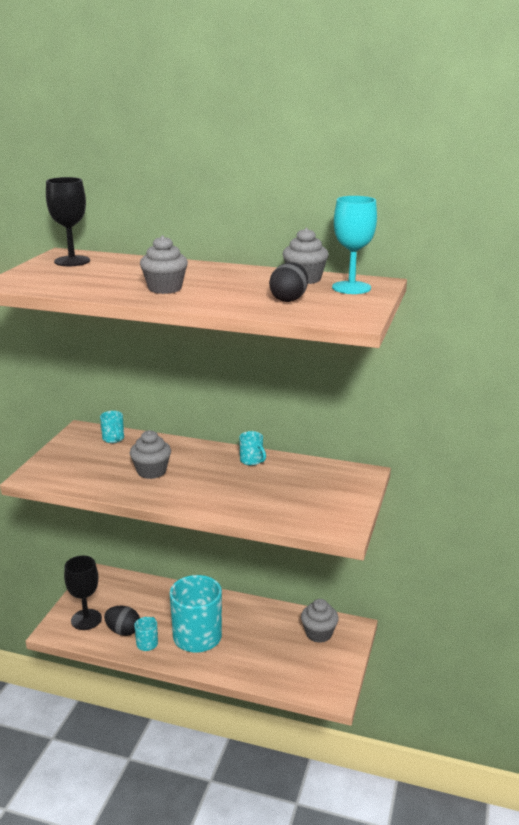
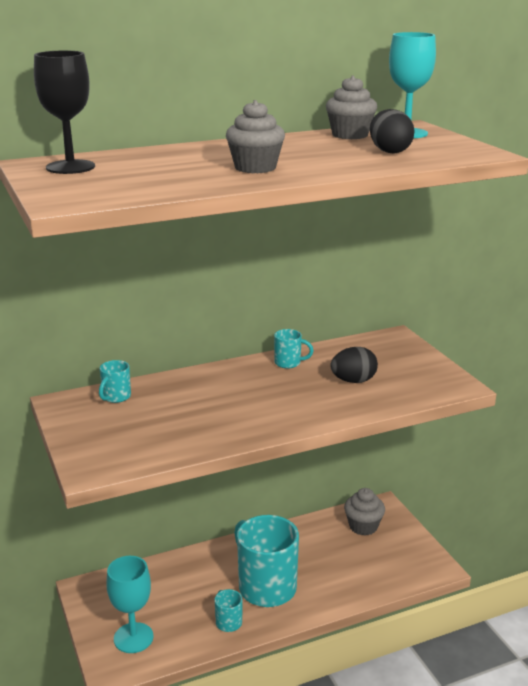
camera: 40 degrees left, 0 degrees up
(86, 619) = (133, 638): black goblet -> turquoise goblet
(113, 439) = (116, 397): turquoise mug -> turquoise mug turned 90 degrees clockwise
(123, 631) = (188, 625): black egg -> black egg (353, 381)
(151, 471) = (213, 410): grey cupcake -> none

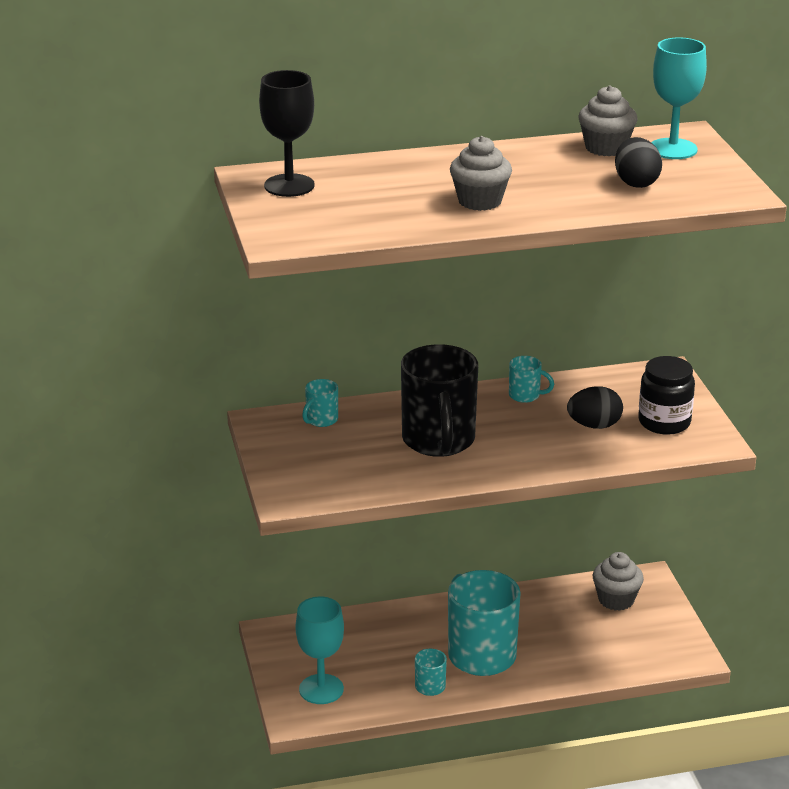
camera: 10 degrees right, 5 degrees up
(224, 405) = (438, 441): none -> black mug
(410, 373) = (664, 422): none -> black jar

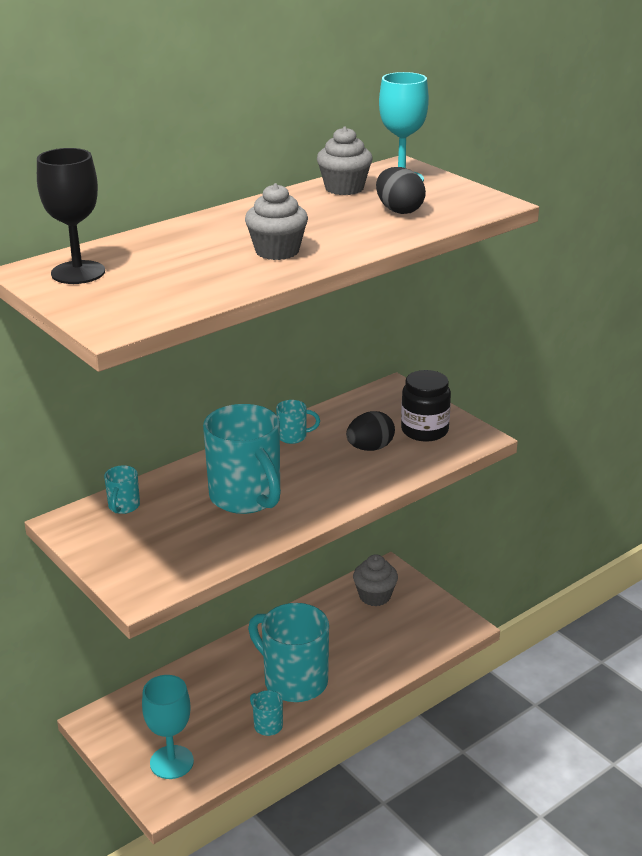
camera: 25 degrees left, 0 degrees up
(438, 441) = (246, 498): black mug -> turquoise mug

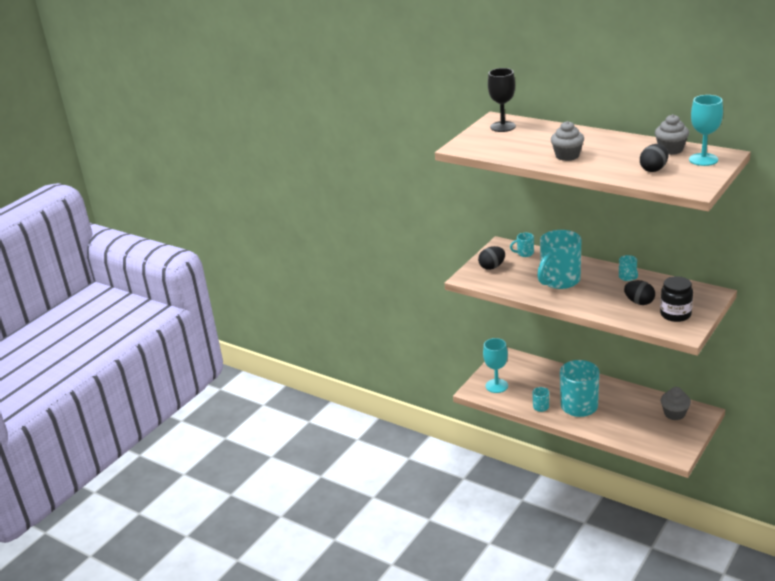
camera: 75 degrees right, 0 degrees up
(132, 553) = (492, 267): none -> black egg

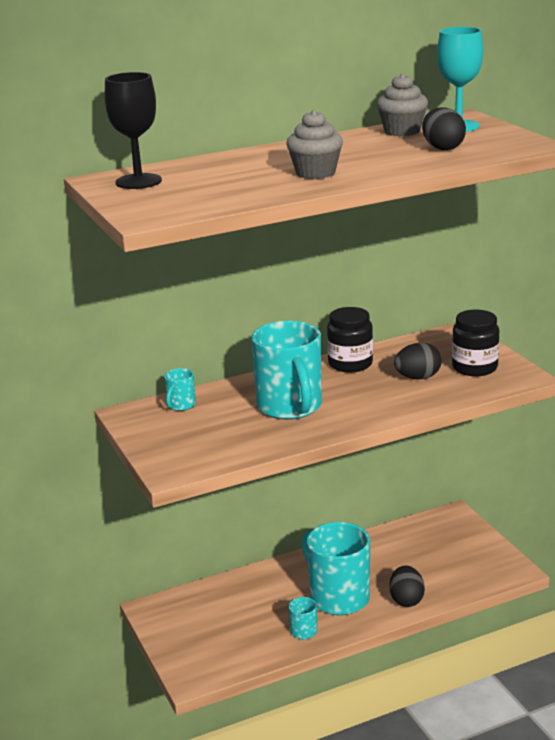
camera: 60 degrees left, 5 degrees down
(492, 267) = (175, 441): black egg -> black egg (406, 600)
(496, 386) = (208, 649): turquoise goblet -> none
(628, 277) = (350, 364): turquoise mug -> black jar
(674, 414) = (434, 535): grey cupcake -> none

